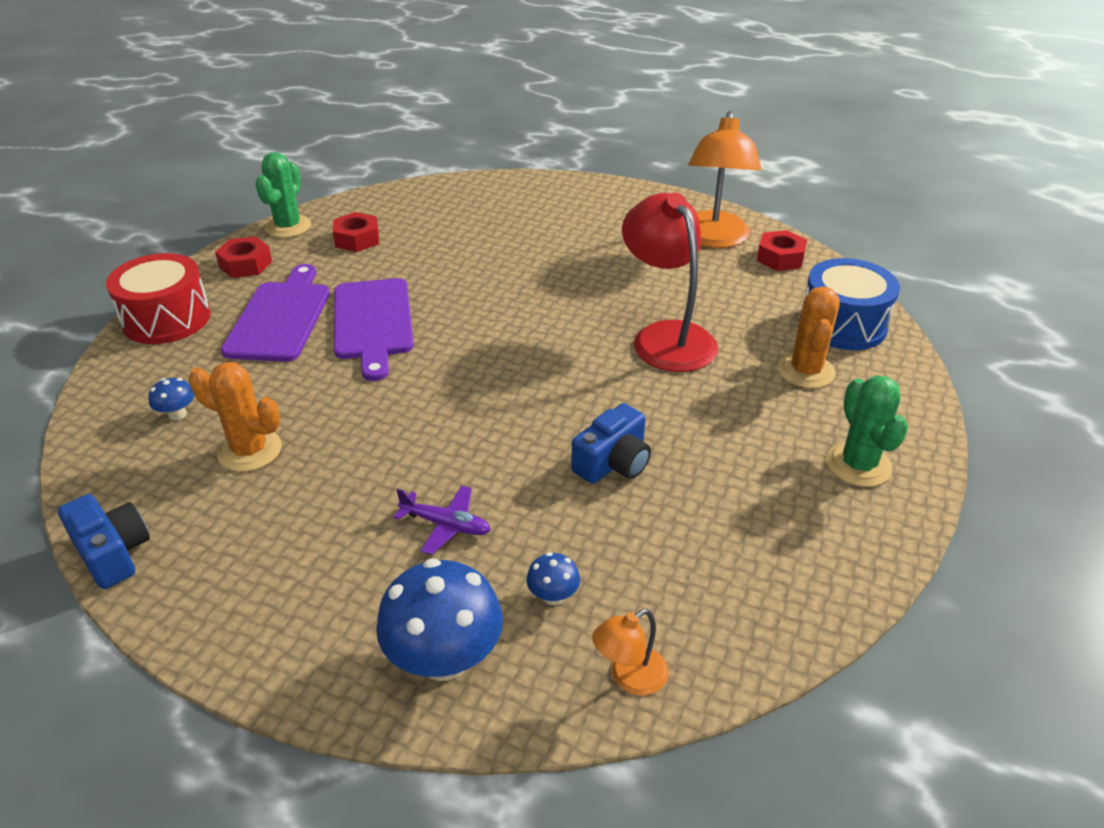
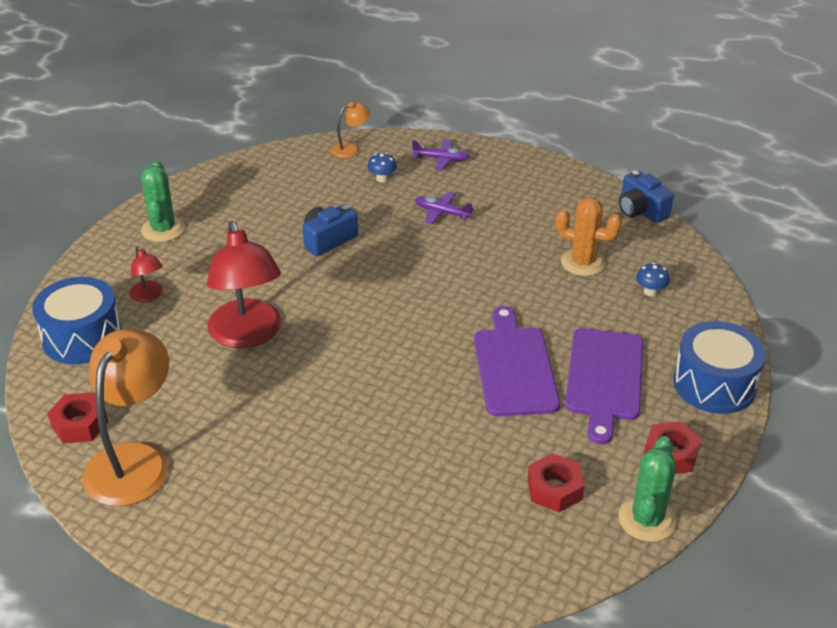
camera: 175 degrees left, 0 degrees up
(166, 319) = (714, 384): red drum -> blue drum
(444, 659) = (441, 159): blue mushroom -> purple plane
(806, 371) = (149, 296): orange cactus -> red lamp

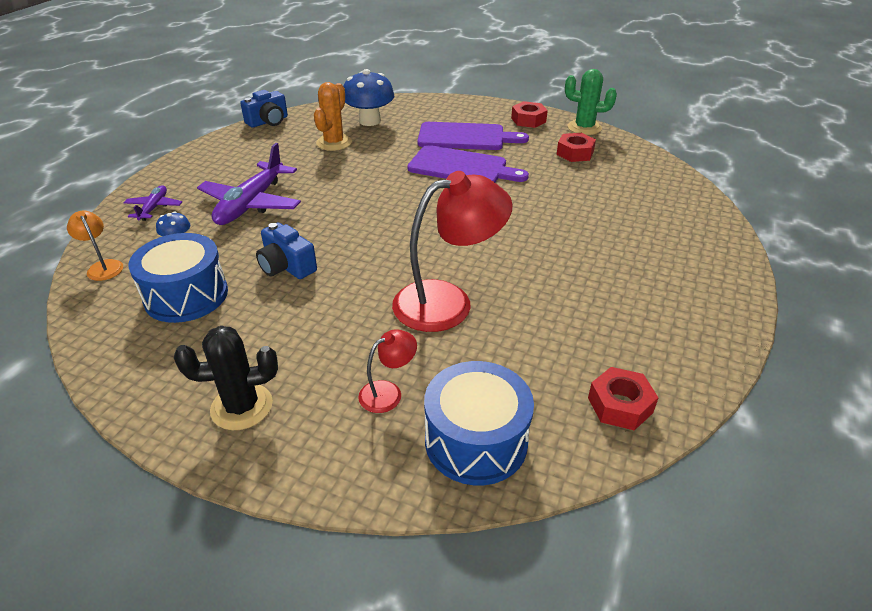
camera: 95 degrees left, 0 degrees up
(134, 460) = (648, 350): orange lamp -> none
(163, 229) = (242, 407): green cactus -> black cactus
(441, 213) = (251, 204): purple plane -> purple plane, size x1.94
(514, 367) = (462, 167): purple cutting board -> purple cutting board turned 150 degrees counterclockwise
(650, 291) = (370, 121): blue mushroom -> blue mushroom, size x2.15
(714, 384) = (462, 106): blue drum -> blue drum (186, 295)

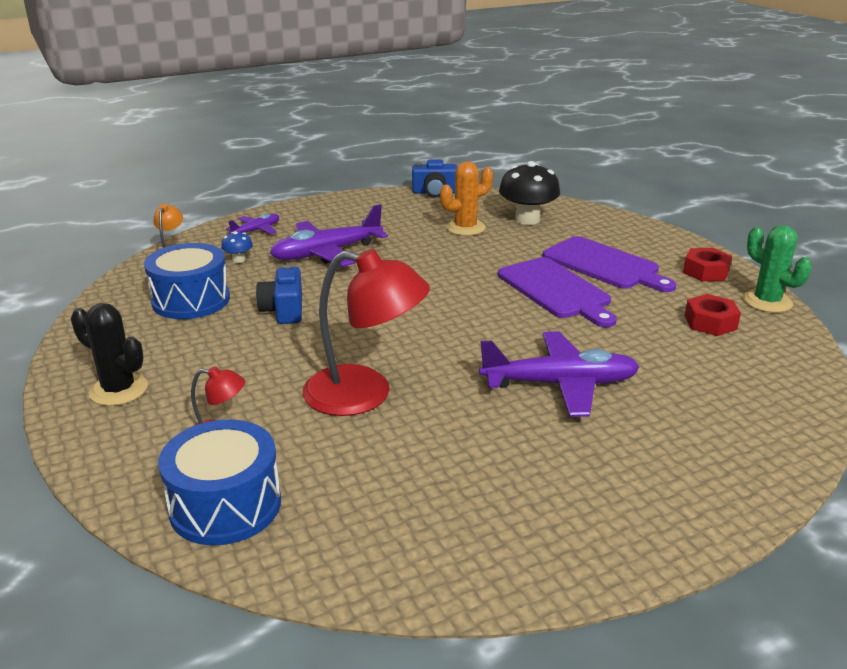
camera: 40 degrees right, 10 degrees down
(370, 121) = (527, 219): blue mushroom -> black mushroom
(554, 231) = (560, 384): none -> purple plane
(620, 405) = (381, 555): red nut -> none

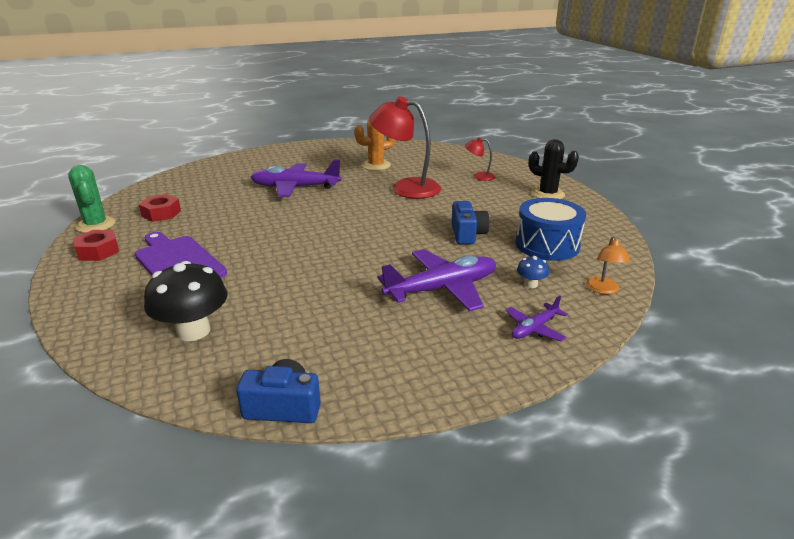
camera: 175 degrees left, 0 degrees up
(225, 505) = (464, 159): blue drum -> none
(465, 228) = (279, 320): orange cactus -> orange cactus (376, 165)
(556, 290) = (245, 240): purple cutting board -> none

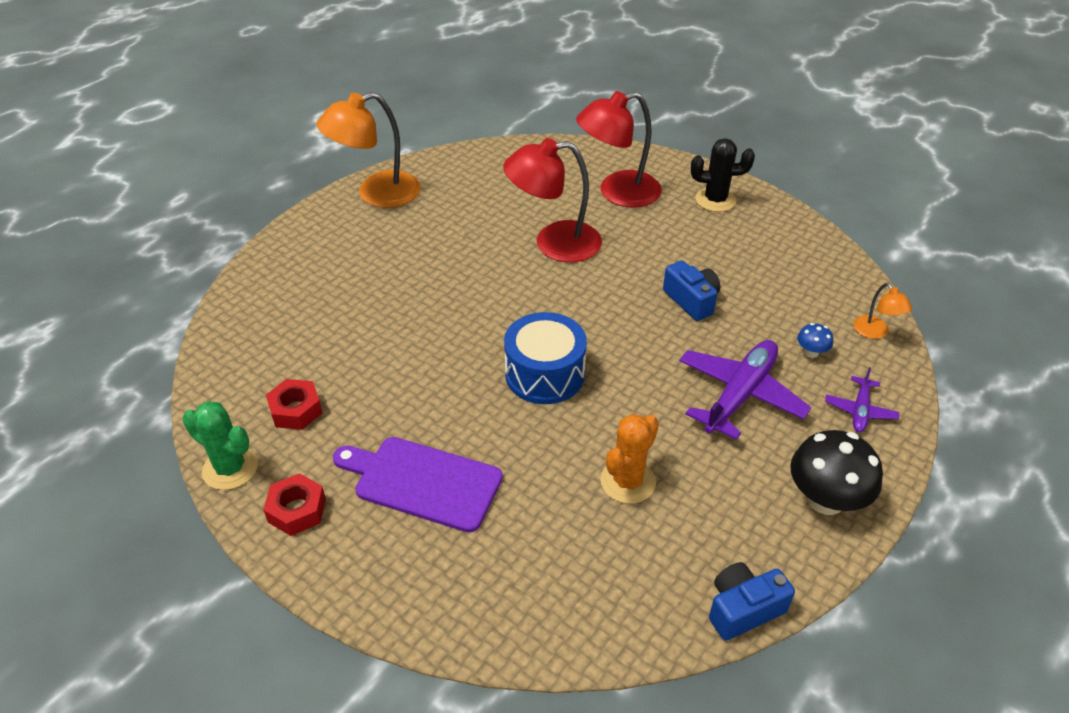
camera: 30 degrees left, 15 degrees up
(193, 331) = (560, 568): black mushroom -> black mushroom (825, 500)
(295, 187) = (418, 293): purple plane -> none
(329, 147) = (376, 194): none -> orange lamp
(376, 165) = (477, 212): orange cactus -> orange cactus (628, 481)
(479, 176) = (617, 193): red lamp -> red lamp, size x2.13
(547, 245) = (780, 287): blue drum -> blue drum (545, 374)

